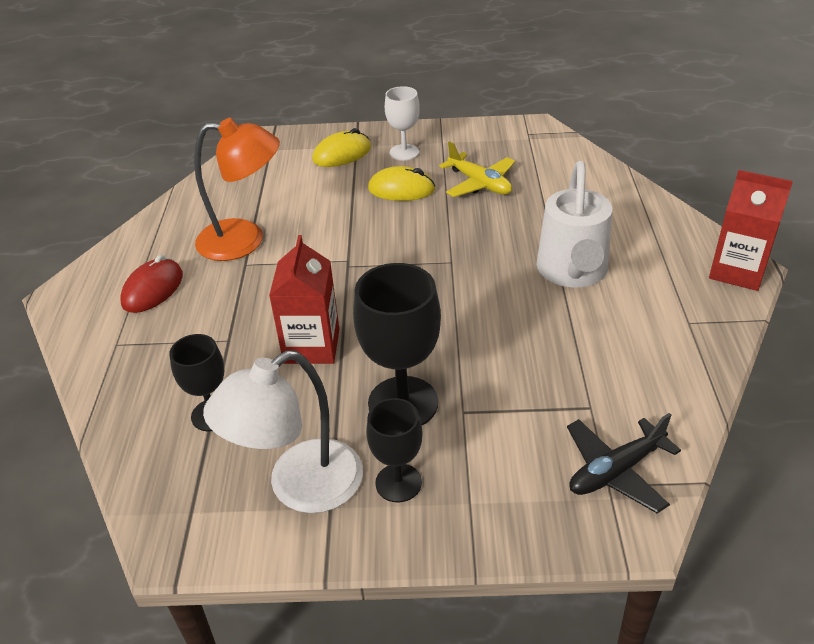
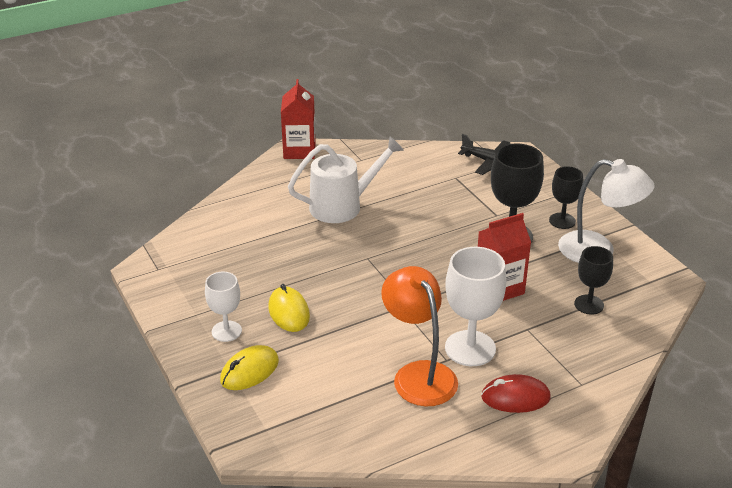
camera: 120 degrees left, 5 degrees down
(243, 285) = (470, 348): none -> white goblet
(342, 154) = (249, 371): yellow mouse -> yellow mouse turned 75 degrees counterclockwise
(479, 184) = (256, 273): yellow plane -> none

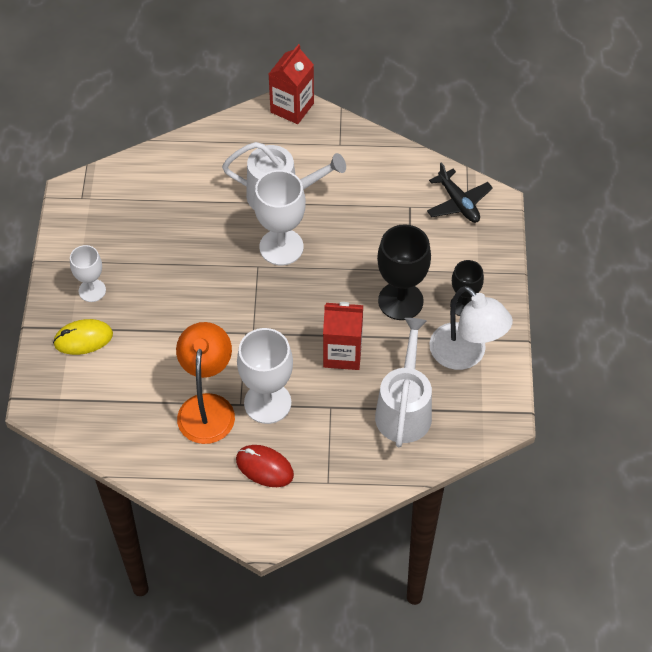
camera: 30 degrees right, 20 degrees up
(289, 312) = (152, 294): yellow mouse -> none
(376, 238) = (281, 247): none -> white goblet
(589, 304) = (404, 408): black goblet -> white watering can

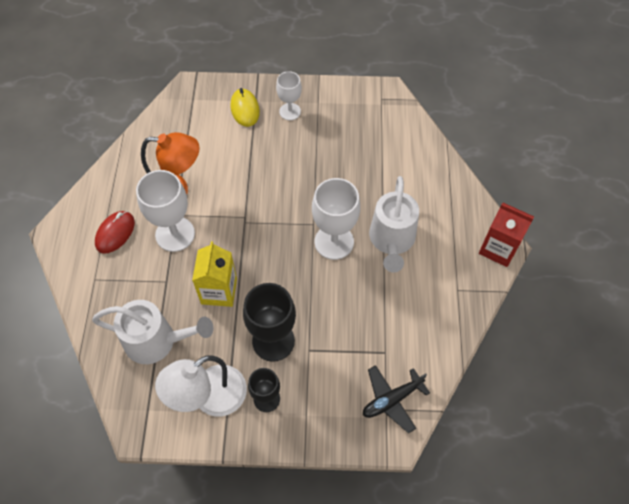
camera: 90 degrees right, 5 degrees up
(342, 353) = (219, 291): red carton -> yellow carton

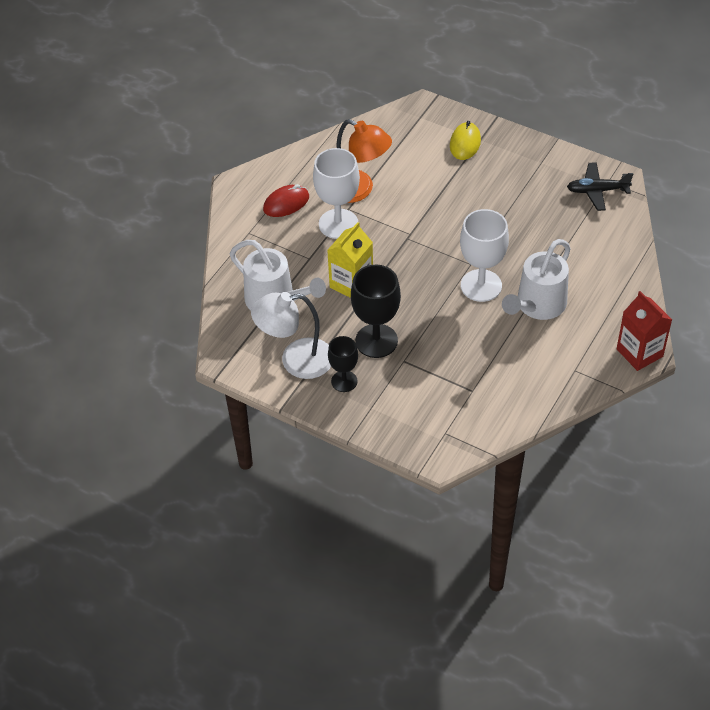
camera: 30 degrees right, 10 degrees down
(290, 111) = (508, 160): white goblet -> none
(392, 400) = (455, 428): black plane -> black plane (597, 191)

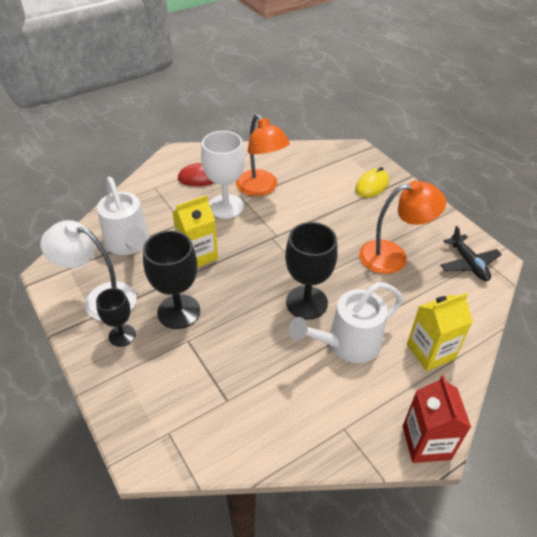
camera: 25 degrees right, 5 degrees down
(481, 285) = (306, 302): white goblet -> black goblet
(528, 211) = (393, 256): none -> orange lamp
(597, 191) = (468, 263): black plane -> black plane turned 135 degrees counterclockwise
(606, 283) = (430, 351): none -> yellow carton

